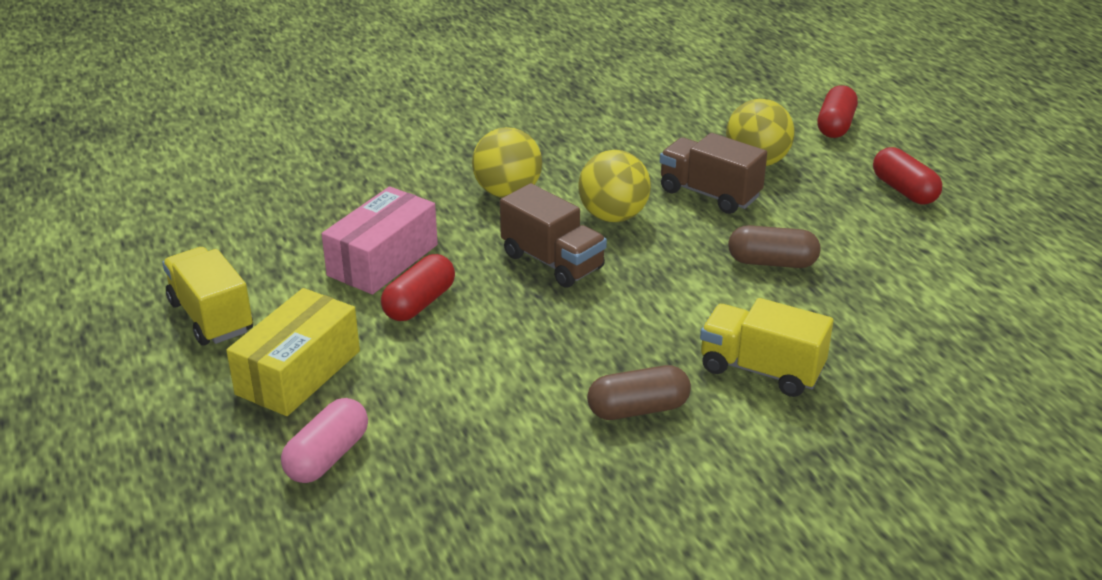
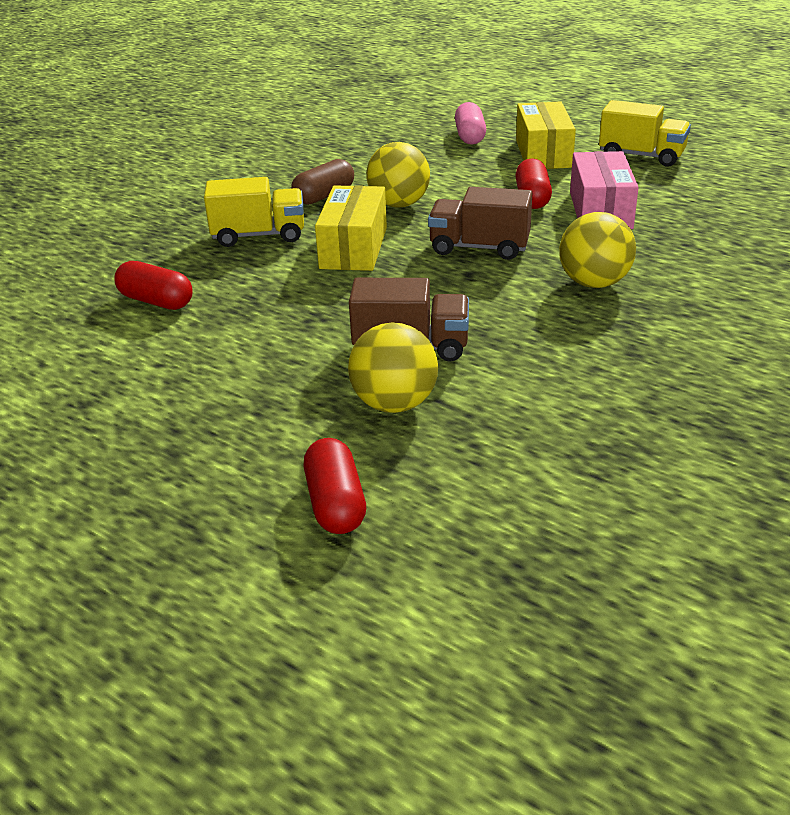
camera: 150 degrees right, 0 degrees up
(613, 216) = (476, 295): yellow ball -> yellow ball (399, 204)
(671, 309) = (353, 248): none -> yellow box
(772, 262) = (300, 305): brown capsule -> none
(904, 190) = (201, 428): red capsule -> red capsule (156, 301)

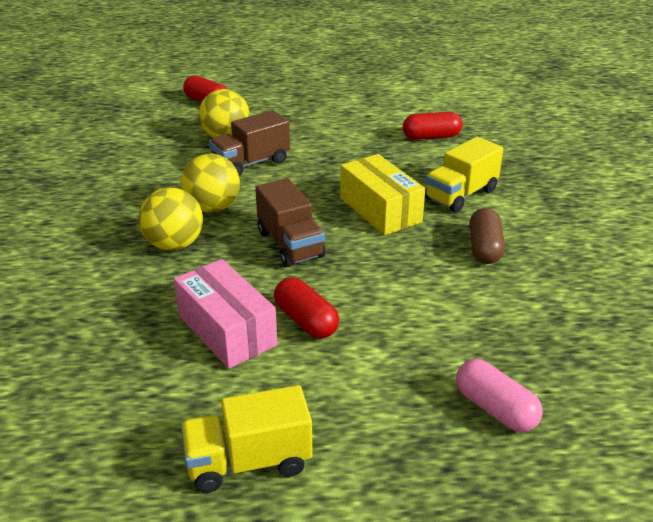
camera: 140 degrees right, 0 degrees up
(399, 204) = (411, 264): yellow ball -> yellow ball (212, 208)
(479, 248) = (290, 244): brown truck -> brown truck turned 90 degrees clockwise
(543, 153) = (371, 410): yellow box -> none

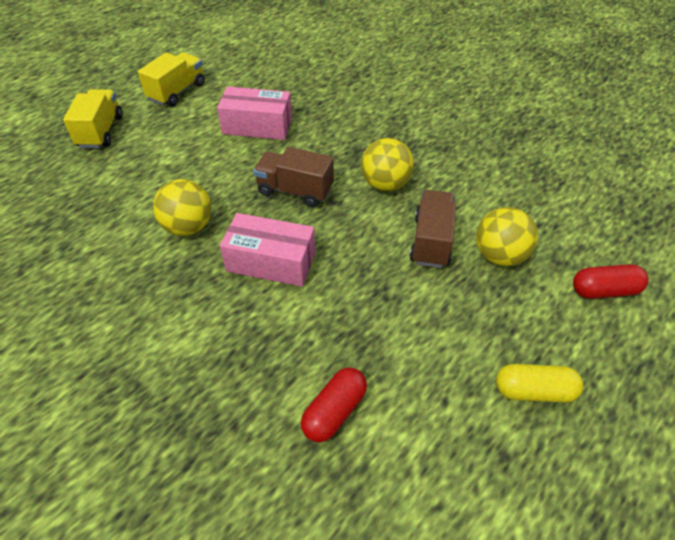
camera: 135 degrees right, 15 degrees up
(174, 245) = (361, 147): yellow ball -> yellow ball (188, 227)
(306, 321) = (222, 153): red capsule -> none
(318, 99) = (534, 391): none -> yellow capsule
(380, 210) = (271, 262): yellow box -> pink box
(461, 195) = (221, 329): yellow truck -> yellow truck (101, 132)
(484, 248) = (155, 277): brown capsule -> none
(495, 409) = (76, 169): pink capsule -> none

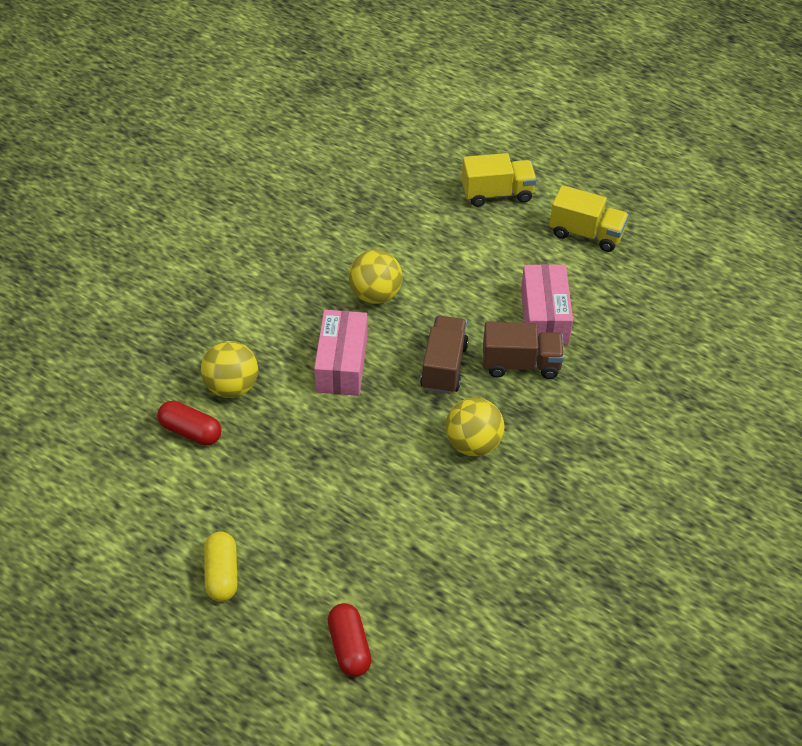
camera: 80 degrees right, 0 degrees up
(431, 241) = (393, 490): brown truck -> brown truck (521, 364)
(499, 255) = (383, 552): yellow ball -> yellow ball (231, 387)

